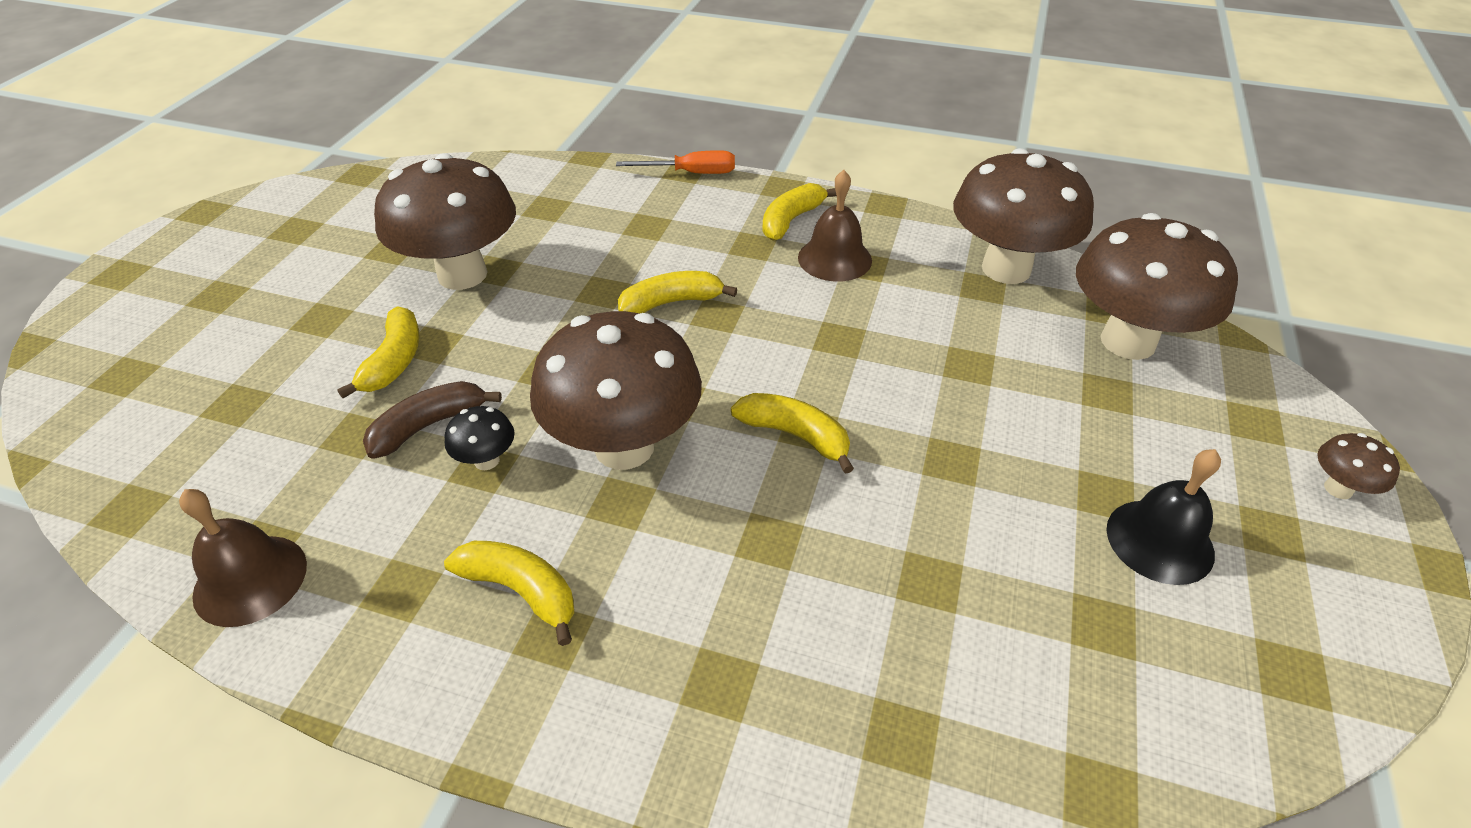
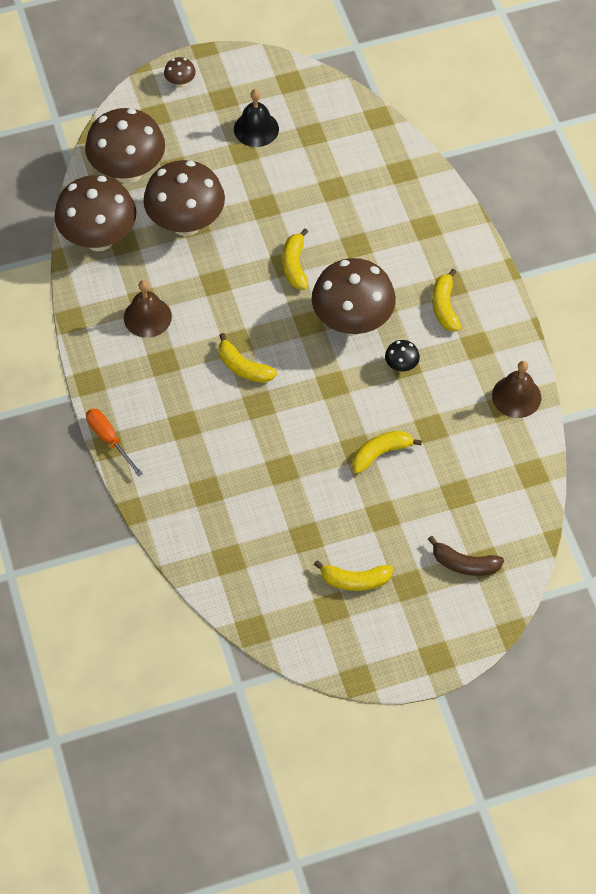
camera: 125 degrees left, 15 degrees up
(428, 425) = (403, 403): brown banana -> brown banana (464, 564)
(462, 274) = (298, 481): brown mushroom -> brown mushroom (186, 223)
(791, 220) = (124, 357): yellow banana -> yellow banana (355, 580)

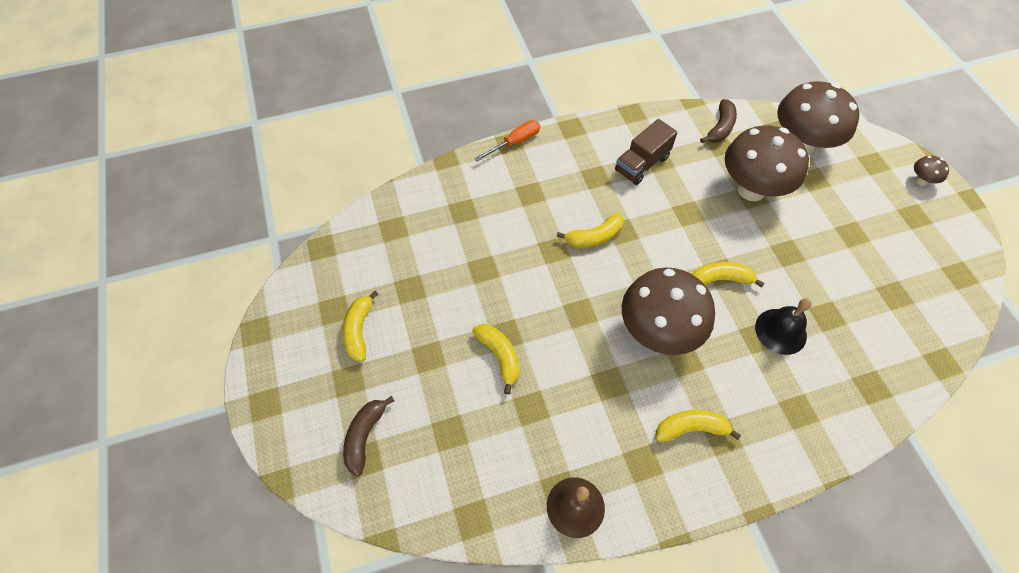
camera: 90 degrees right, 0 degrees up
(99, 239) = (720, 128): brown mushroom -> brown banana
(147, 317) = (642, 164): brown bell -> brown truck
(243, 367) = (594, 237): yellow banana -> yellow banana turned 150 degrees counterclockwise
(256, 129) = (885, 244): black bell -> black bell (780, 331)
(401, 366) = (607, 379): black mushroom -> none

